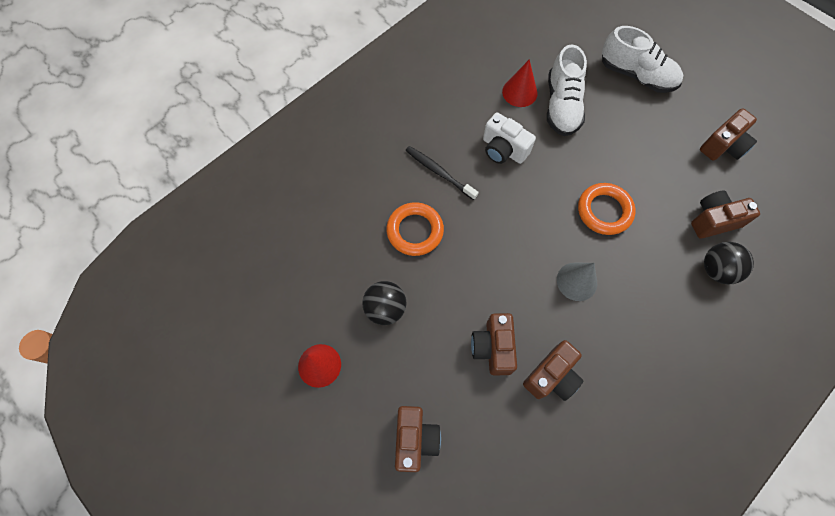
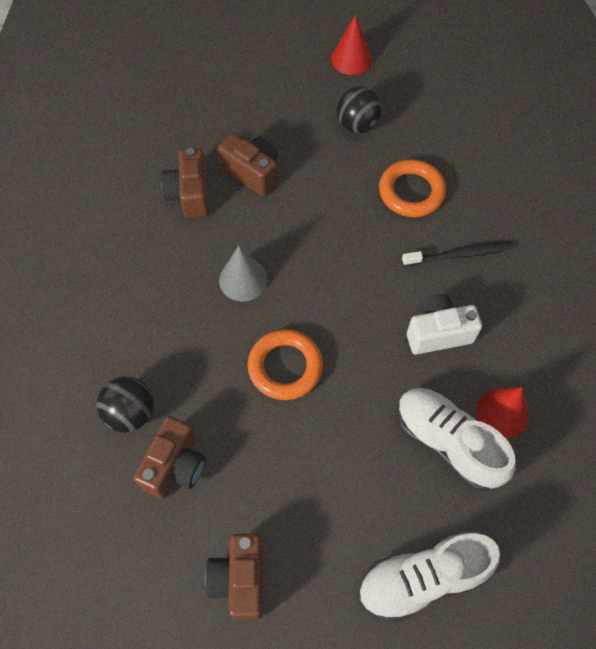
camera: 130 degrees right, 5 degrees down
(415, 439) = (239, 80): brown camera -> none

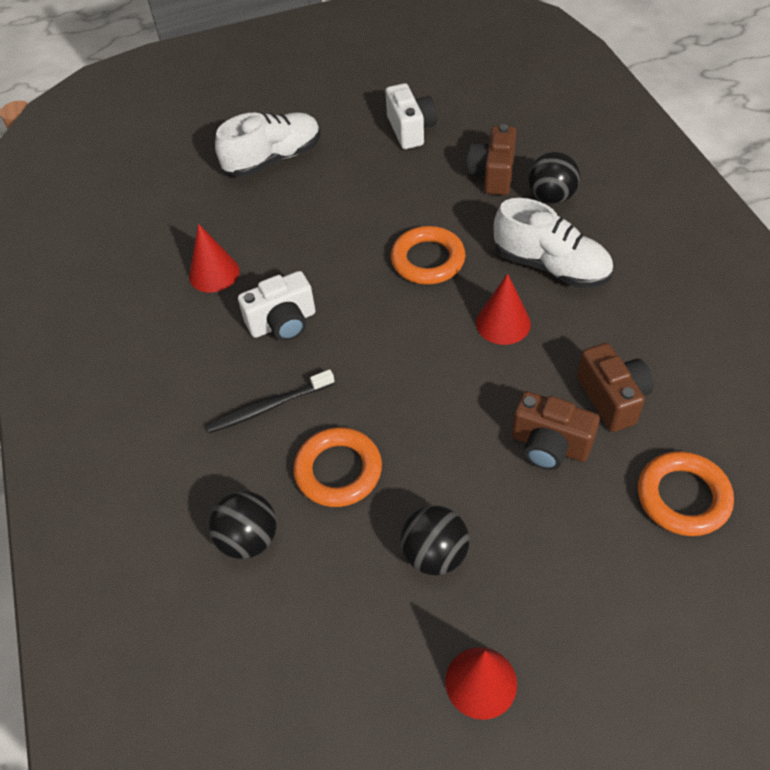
camera: 170 degrees right, 10 degrees down
(182, 120) = (683, 497): none -> orange ring
(240, 580) = (410, 130): brown camera -> white camera
(243, 279) = (503, 323): grey cone -> red cone
(447, 443) = (263, 240): white shoe -> white shoe (551, 266)
(482, 162) = (249, 539): none -> black ball

